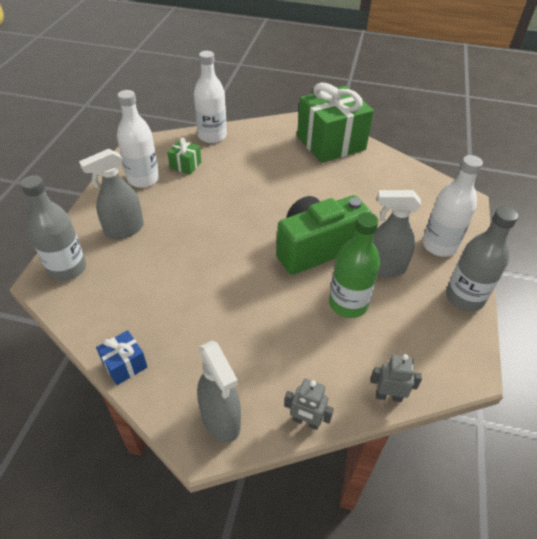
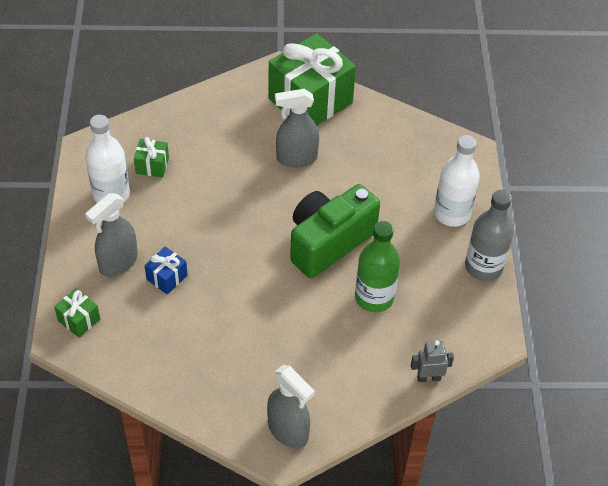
camera: 15 degrees left, 5 degrees up
(67, 268) = (79, 320): grey bottle -> green gift
(125, 365) = (182, 403): blue gift -> blue gift (167, 277)
(212, 136) = (168, 117): white bottle -> none
(306, 421) = (362, 415): grey robot -> none
(384, 268) = (401, 251): grey spray bottle -> grey spray bottle (296, 158)

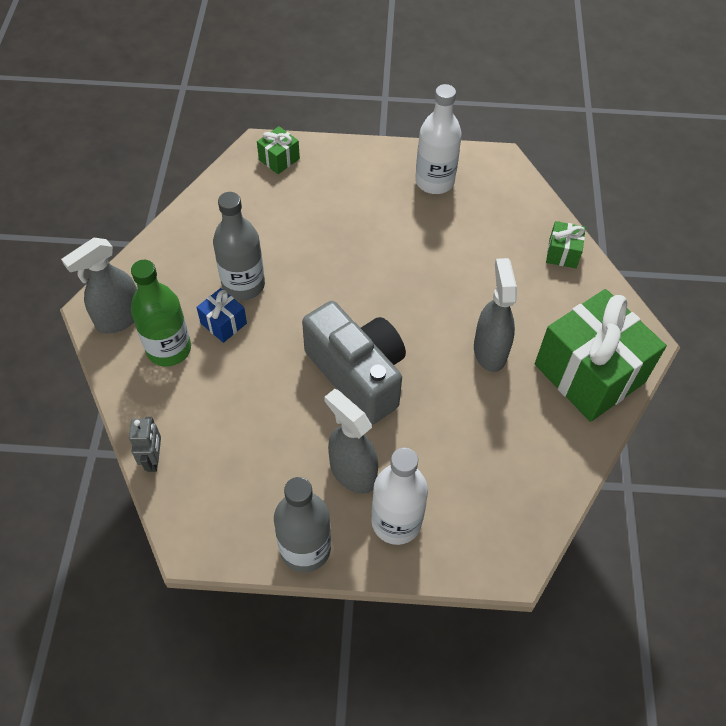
camera: 95 degrees right, 5 degrees up
(118, 263) = (344, 187): grey spray bottle -> grey spray bottle (352, 472)
(152, 165) = (475, 215): green gift -> green gift (562, 253)
(167, 277) = (322, 225): blue gift -> blue gift (223, 323)
(241, 333) = (243, 285): none -> grey bottle
(328, 242) = (358, 374): green camera -> grey camera
(374, 297) = (273, 414): green bottle -> green bottle (169, 349)

